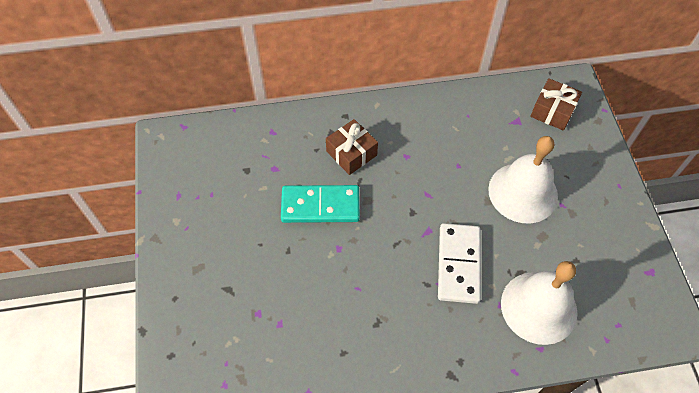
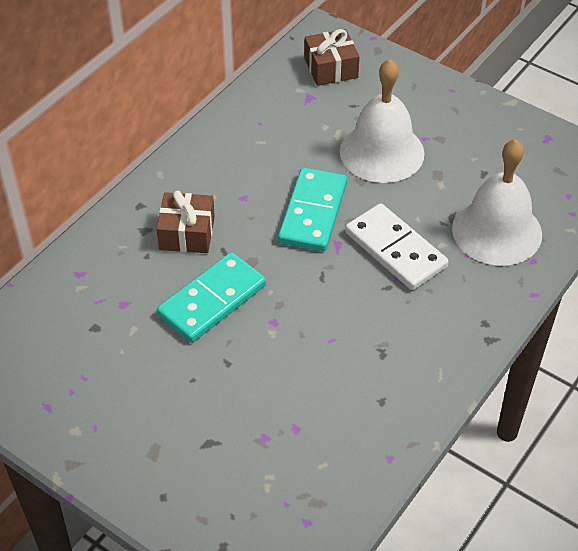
camera: 45 degrees left, 10 degrees down
(435, 198) = (312, 213): none -> turquoise domino

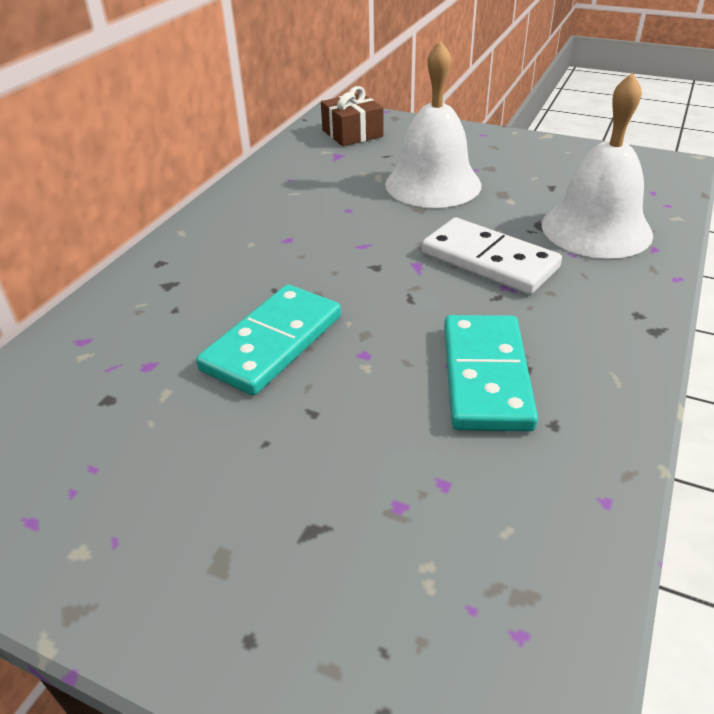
camera: 10 degrees left, 10 degrees down
(187, 233) = (224, 280): brown gift -> none
(312, 213) = (375, 241): turquoise domino -> turquoise domino (485, 376)

